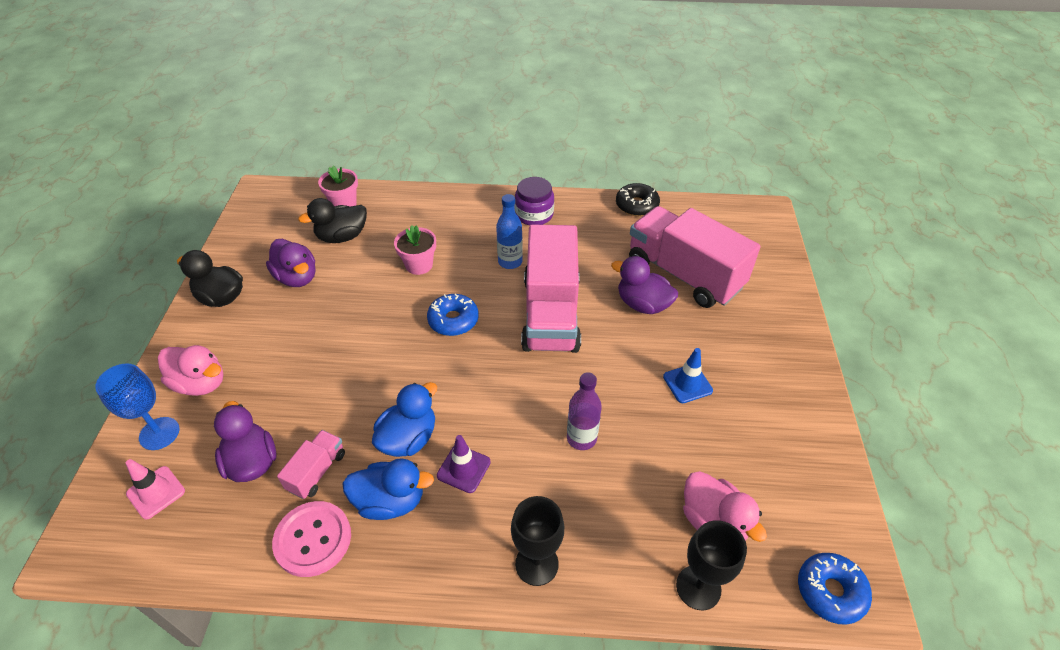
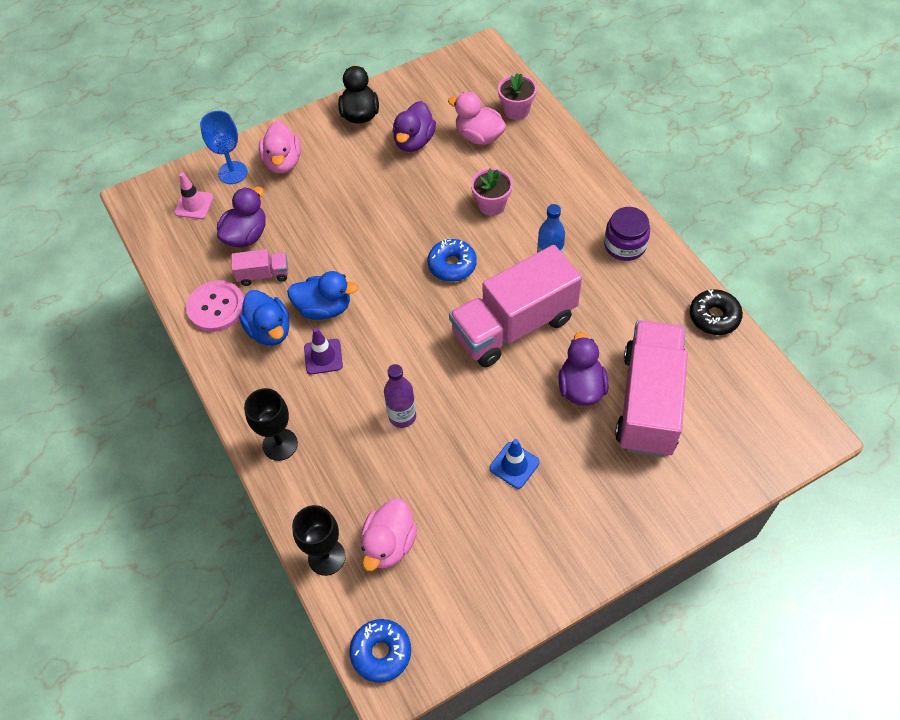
camera: 60 degrees right, 10 degrees up
(342, 237) = (479, 136): black duck -> pink duck

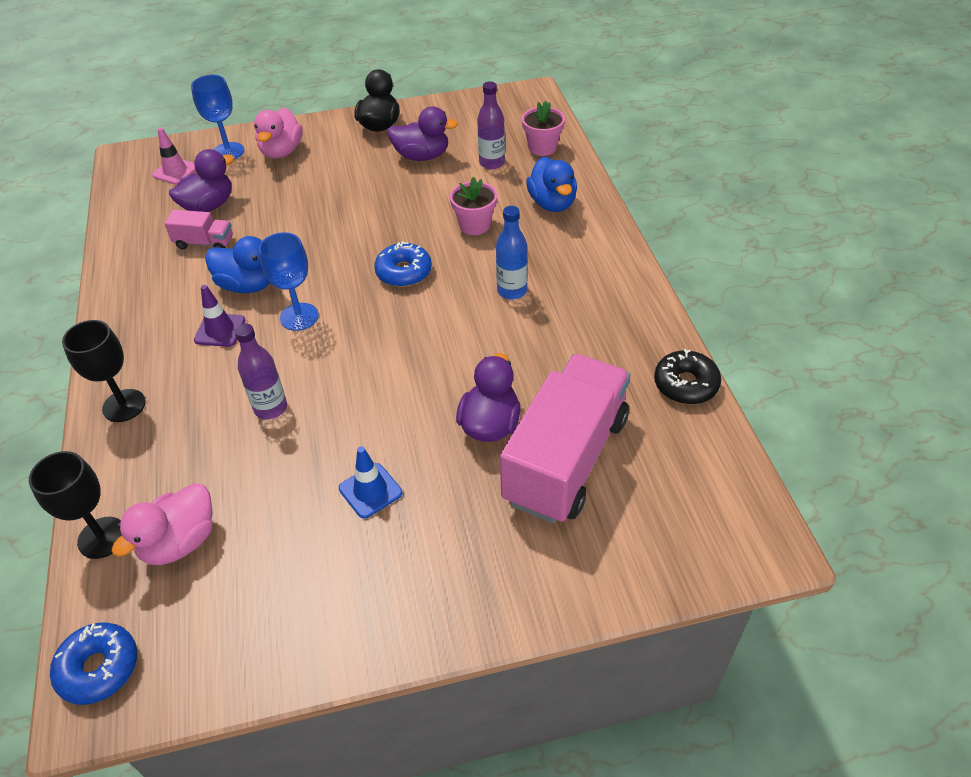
camera: 15 degrees right, 10 degrees down
(216, 307) = (140, 262): pink button -> none
(269, 330) = (180, 294): blue duck -> blue duck (552, 203)
(384, 328) = (299, 317): none -> blue goblet
(414, 141) = (422, 156): purple duck -> purple duck turned 120 degrees counterclockwise
(479, 136) = (492, 163): pink duck -> purple bottle
(514, 326) = (442, 344): pink truck -> none
(625, 245) = (607, 290): purple jar -> none

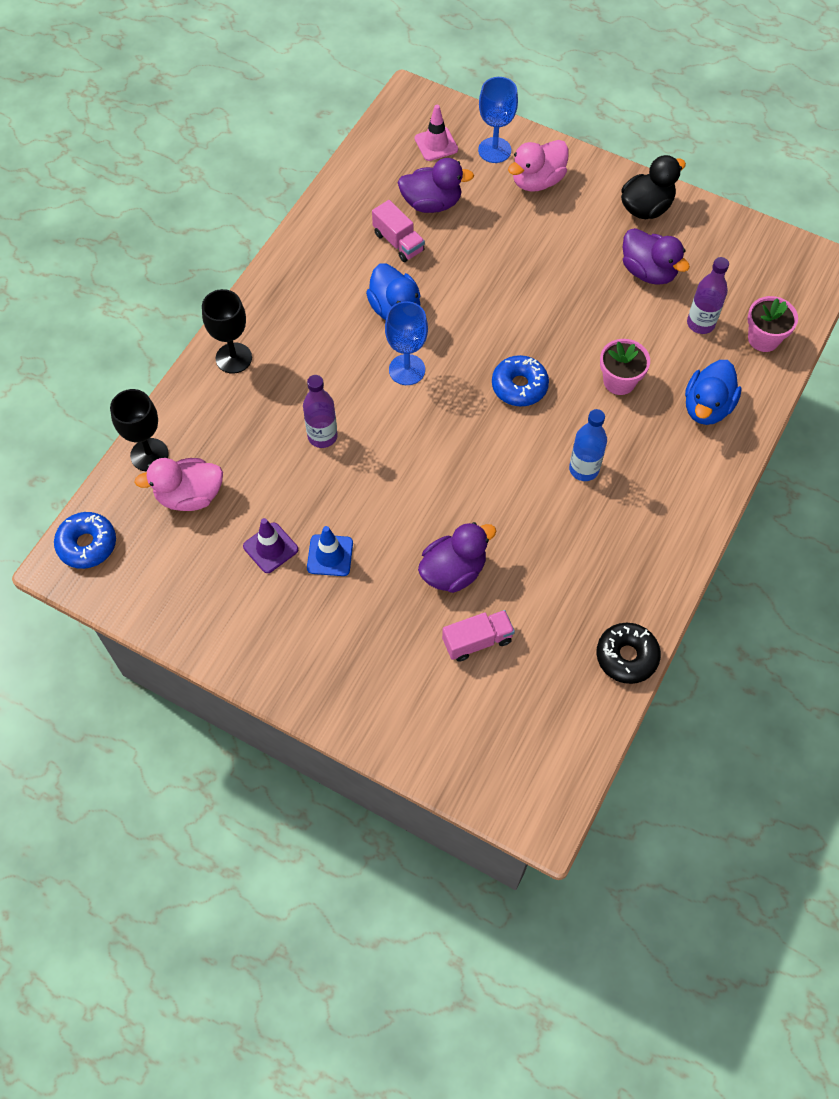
camera: 40 degrees right, 15 degrees up
(220, 330) = (343, 339): purple traffic cone -> purple traffic cone (270, 548)
(566, 459) = (477, 641): pink truck -> pink truck, size x0.44

